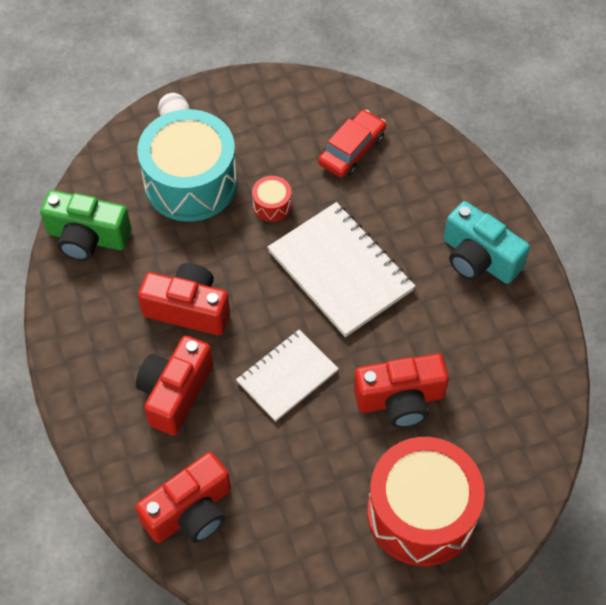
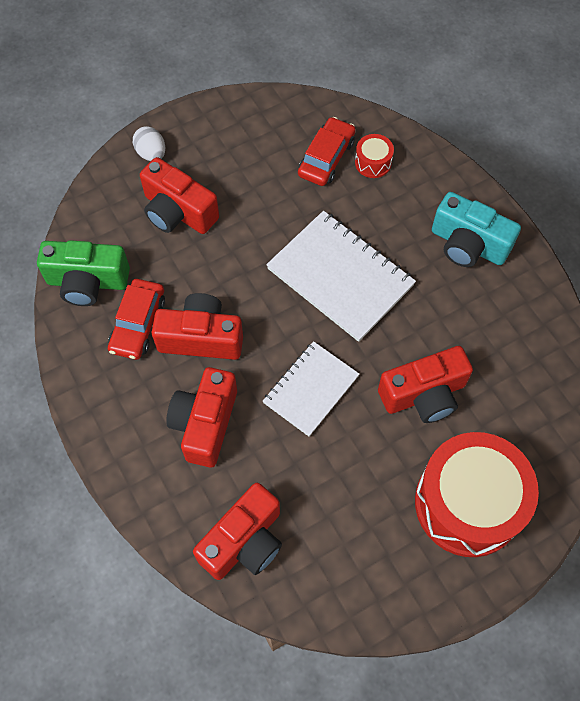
camera: 10 degrees left, 5 degrees up
(129, 286) = (138, 324): none -> red car
(191, 182) = (178, 212): turquoise drum -> red camera
(272, 205) = (261, 222): red drum -> red drum (373, 162)

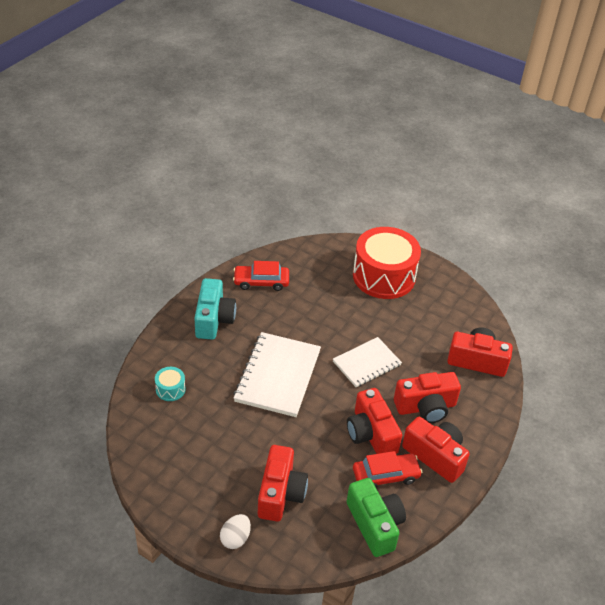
camera: 120 degrees left, 20 degrees down
(311, 389) = (366, 363): white notebook -> white notebook turned 45 degrees counterclockwise
(326, 158) = (180, 418): red car -> red car (261, 282)
(373, 162) = (170, 389): red drum -> turquoise drum
(424, 394) = (333, 311): red camera -> red camera (435, 456)

